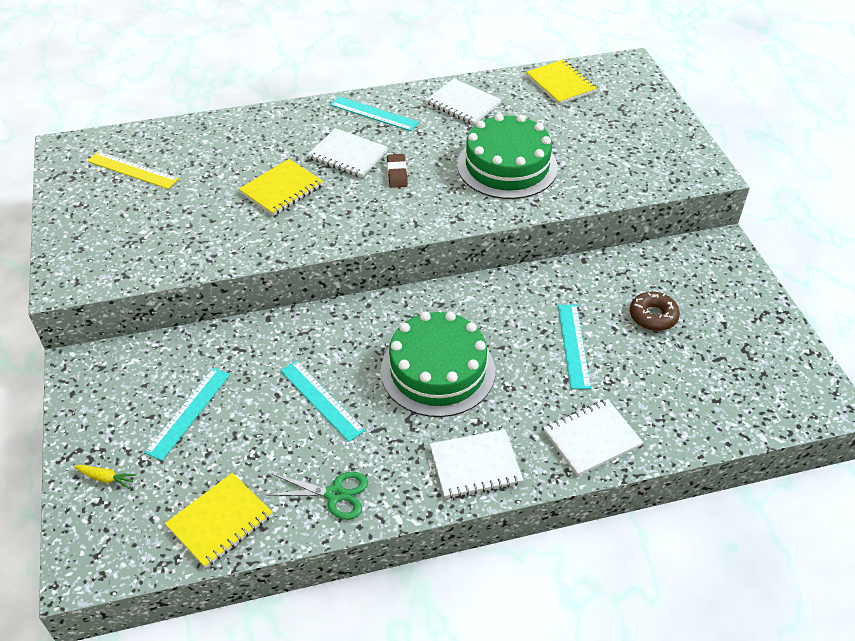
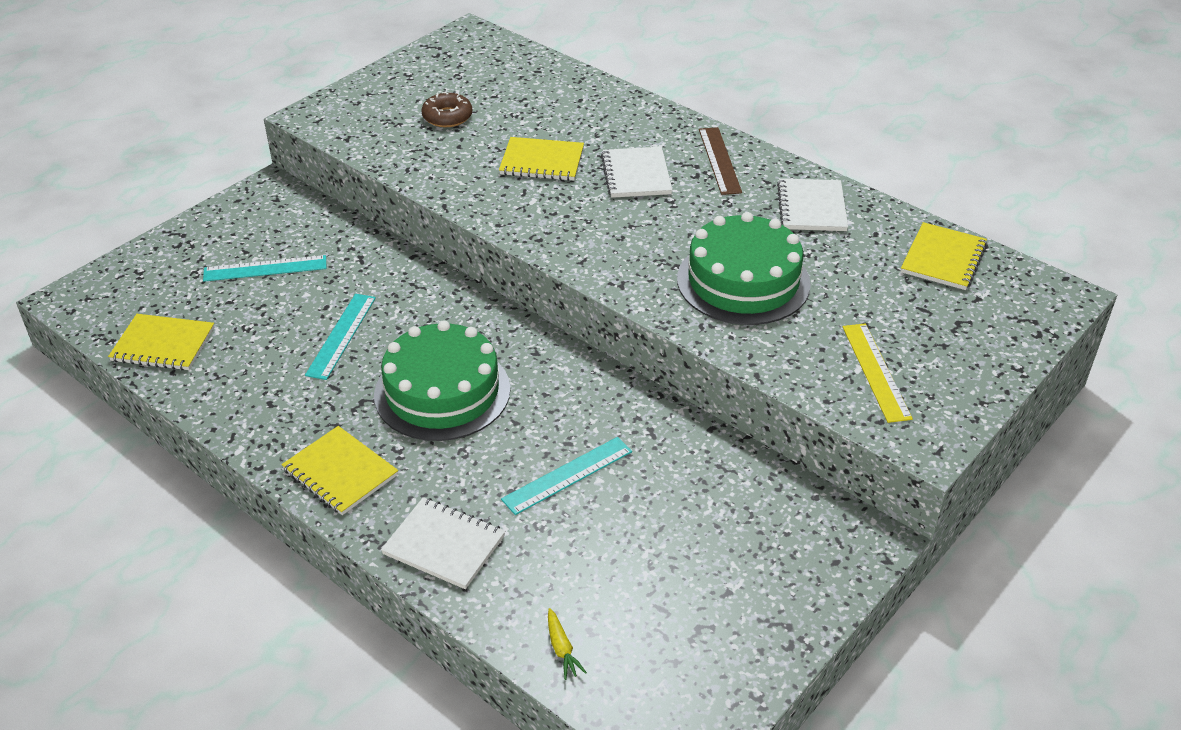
camera: 55 degrees right, 5 degrees down
(106, 478) = (164, 263): yellow carrot -> yellow carrot (562, 649)
(132, 170) = (478, 76): yellow ruler -> yellow ruler (876, 371)
(335, 494) = (238, 396): green scissors -> none
(373, 114) = (719, 160): turquoise ruler -> brown ruler
(397, 173) = (644, 216): brown eraser -> none
(475, 465) = (340, 472): white notebook -> yellow notebook
(653, 316) = (676, 523): brown donut -> brown donut (447, 117)

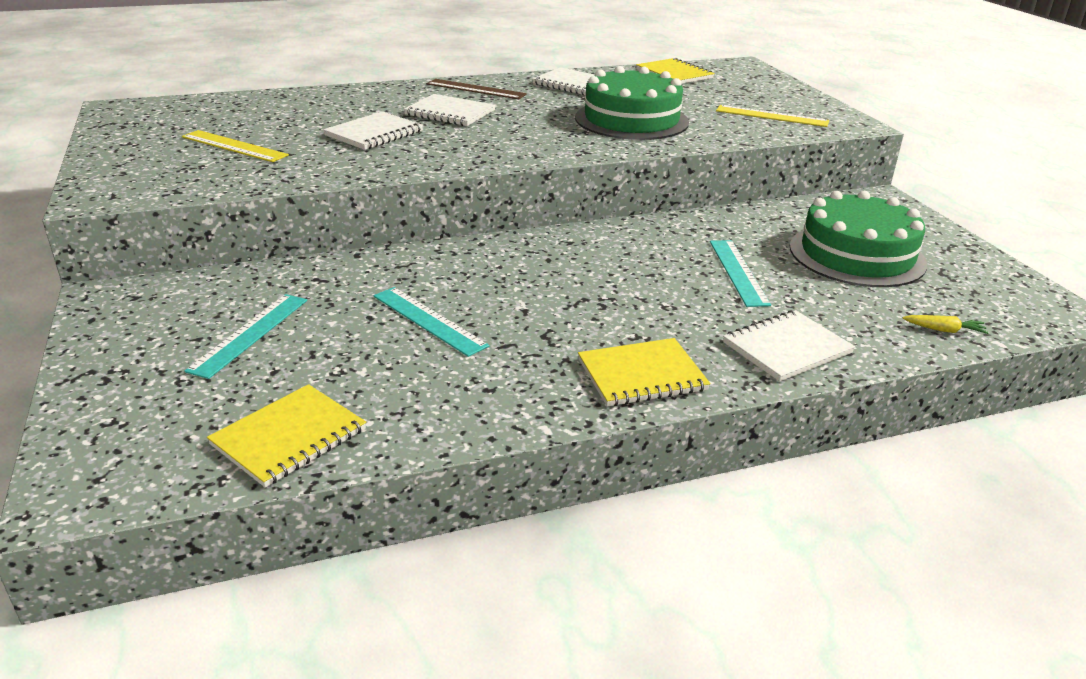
camera: 60 degrees left, 10 degrees down
(442, 392) = (575, 294): green cake -> green cake (857, 255)
(447, 117) = (234, 146): brown donut -> yellow ruler
(542, 161) = (374, 133): yellow notebook -> white notebook

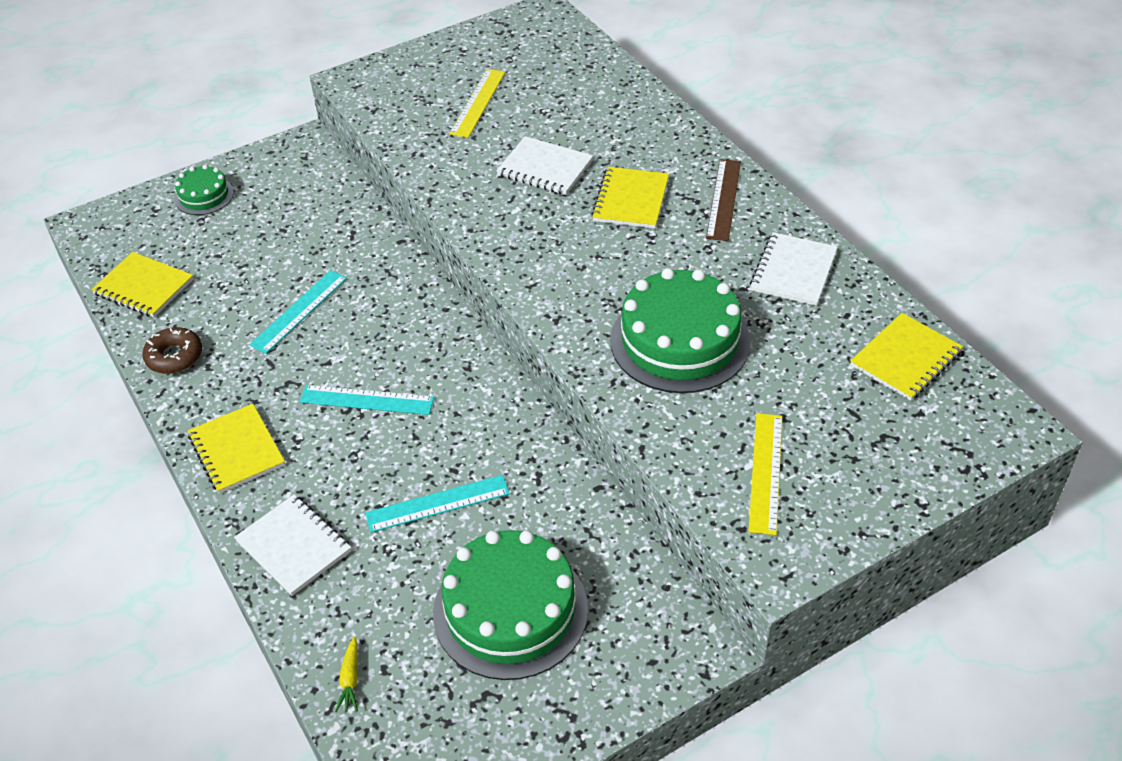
camera: 80 degrees right, 15 degrees up
(128, 376) = (204, 196): none -> green cake
(250, 334) = (263, 227): turquoise ruler -> turquoise ruler (367, 400)
(450, 113) = (631, 200): white notebook -> yellow notebook
(456, 414) = (174, 356): none -> brown donut

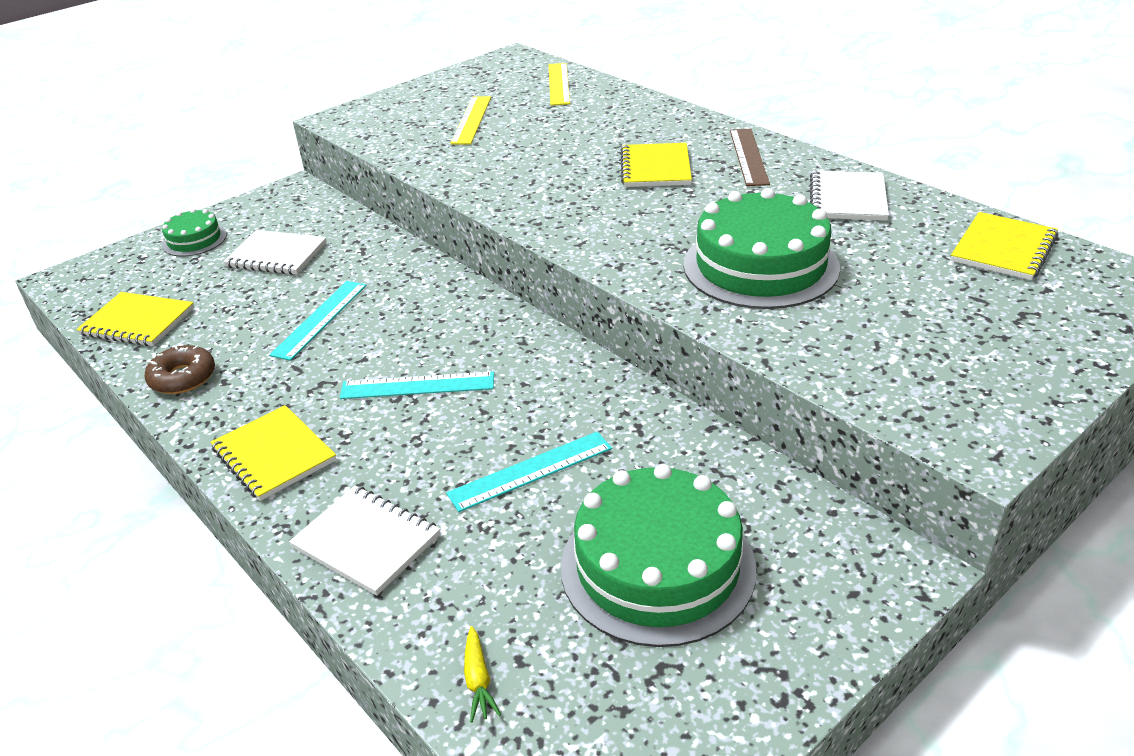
camera: 10 degrees left, 10 degrees down
(545, 168) = (558, 156): white notebook -> white notebook (276, 255)
(766, 472) = (915, 362): yellow ruler -> yellow ruler (559, 84)

